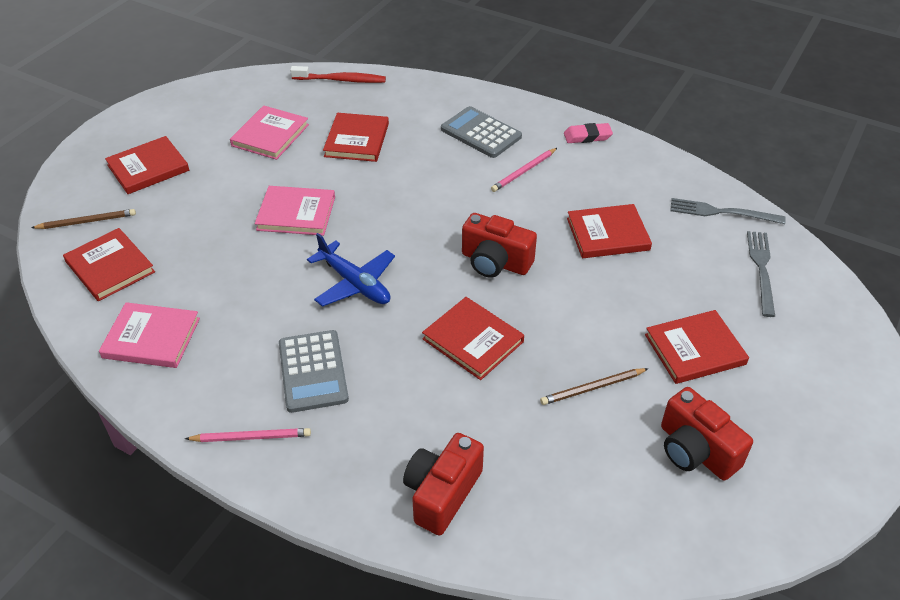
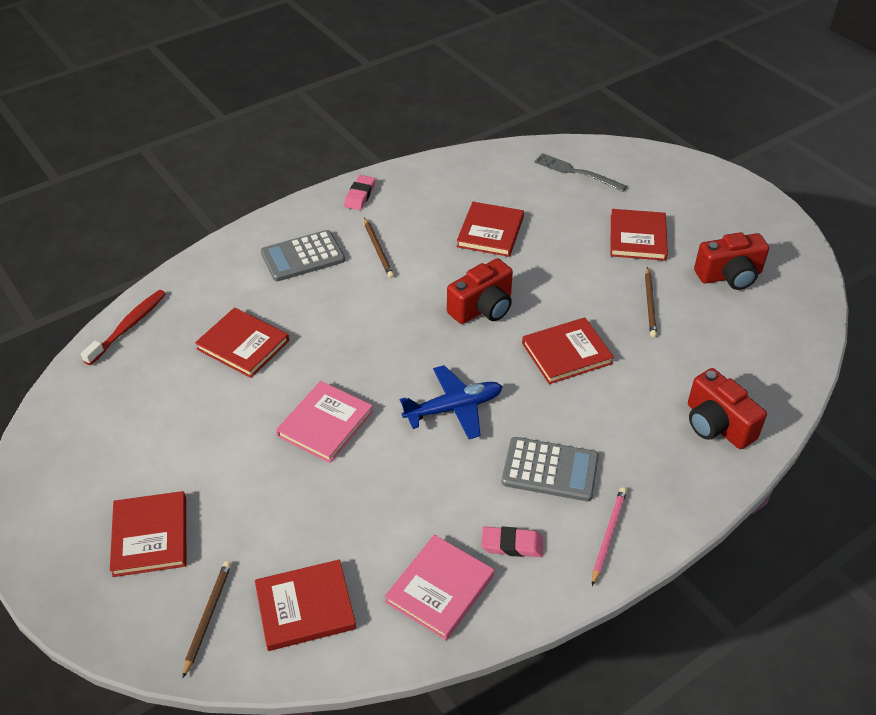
camera: 65 degrees left, 0 degrees up
(214, 370) = (512, 544): none -> pink eraser
(270, 135) = (178, 411): pink book -> none
(524, 171) = (378, 249): pink pencil -> brown pencil
(722, 212) = (504, 164): grey fork -> none

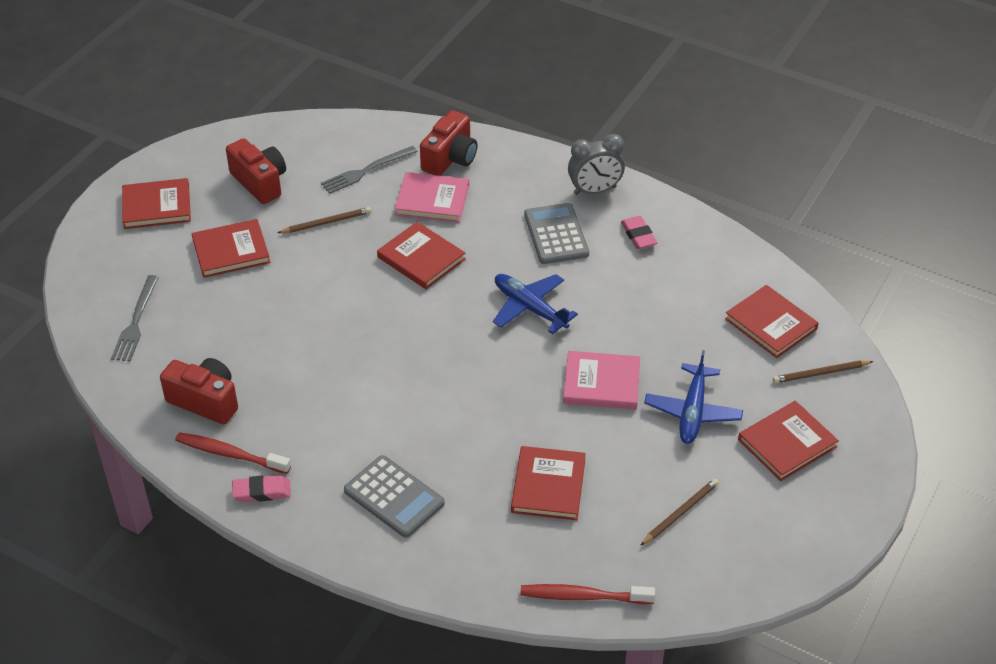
camera: 115 degrees left, 0 degrees up
(243, 478) = (692, 412): none -> blue plane
(378, 249) = (349, 438): brown pencil -> brown pencil (680, 513)
(406, 189) = (230, 454): none -> red toothbrush
(440, 589) = (702, 260): pink book -> pink book (432, 200)
(482, 308) = (394, 329): red camera -> red camera (205, 401)
(490, 232) = (274, 359): red book -> red book (157, 206)
(608, 535) = (595, 190): pink pencil -> grey clock
(720, 352) = (366, 171): none -> grey fork

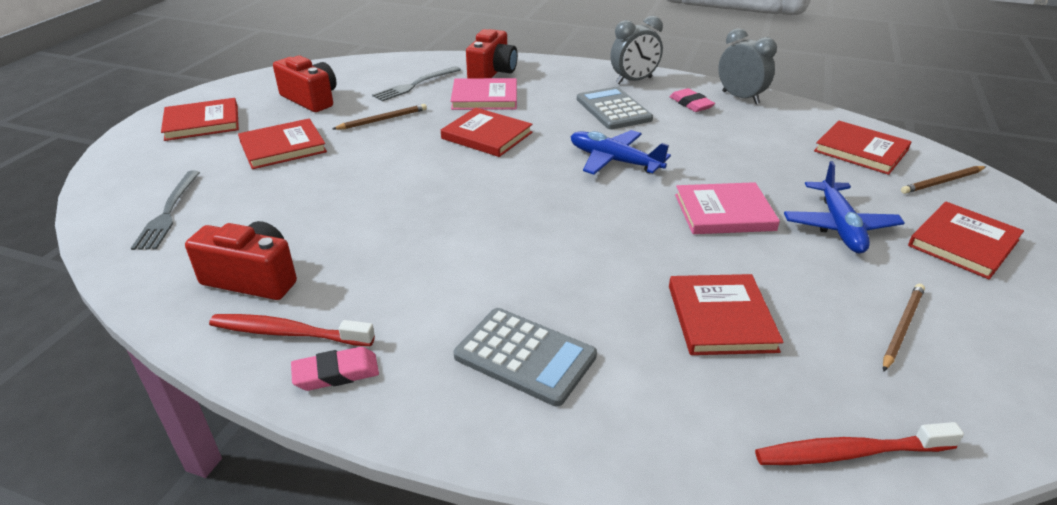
camera: 10 degrees left, 10 degrees down
(694, 231) = (740, 97): none -> grey clock

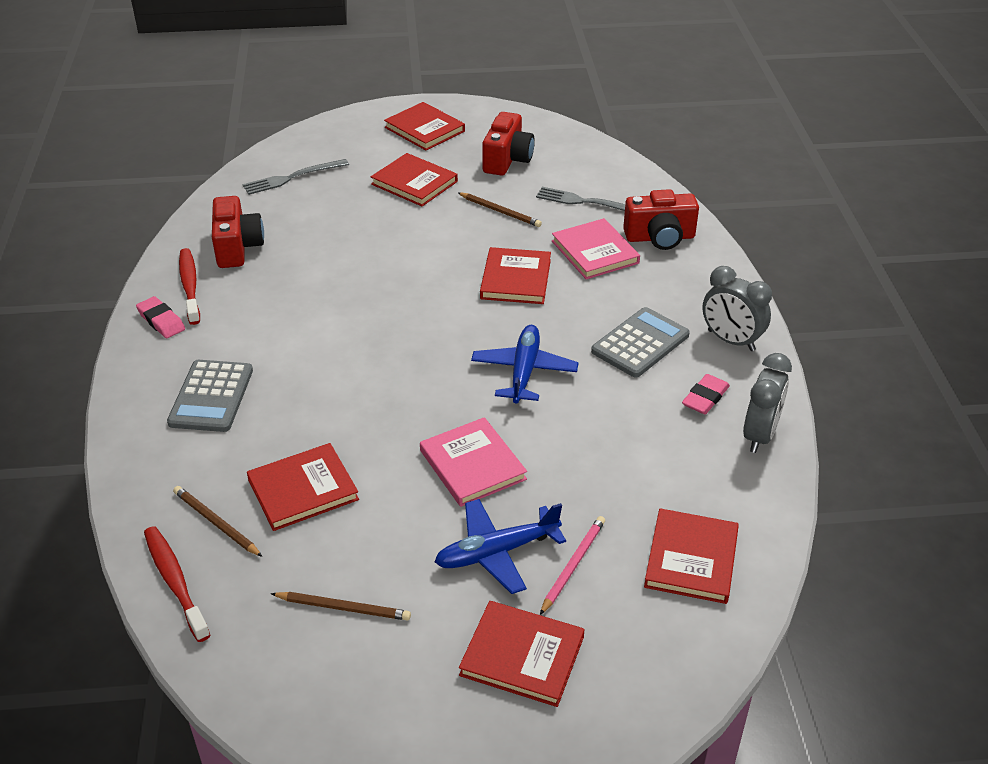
camera: 65 degrees right, 5 degrees up
(860, 196) = (573, 565): none -> pink pencil
(942, 182) = (659, 639): brown pencil -> brown pencil (216, 523)

